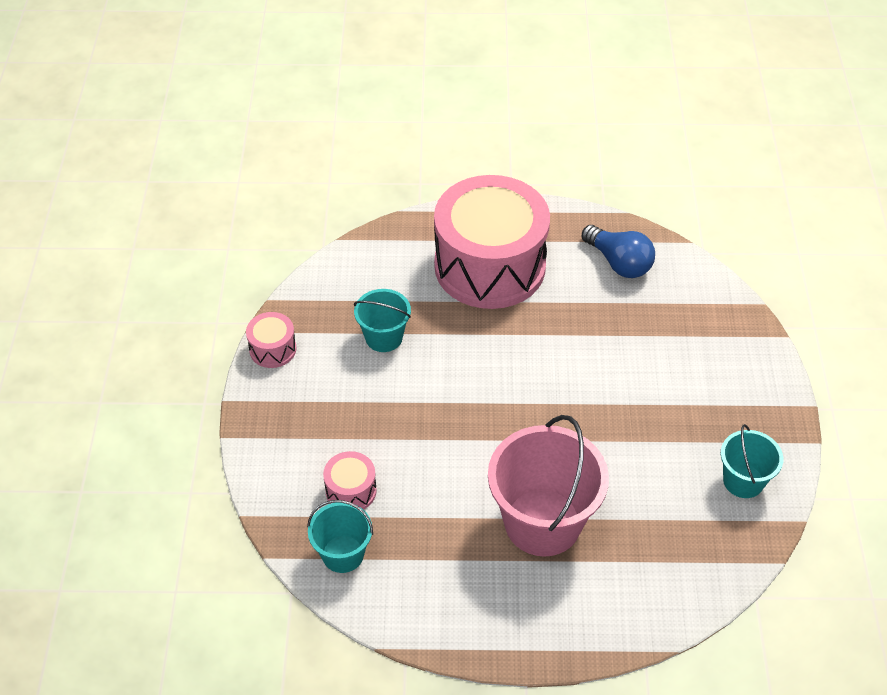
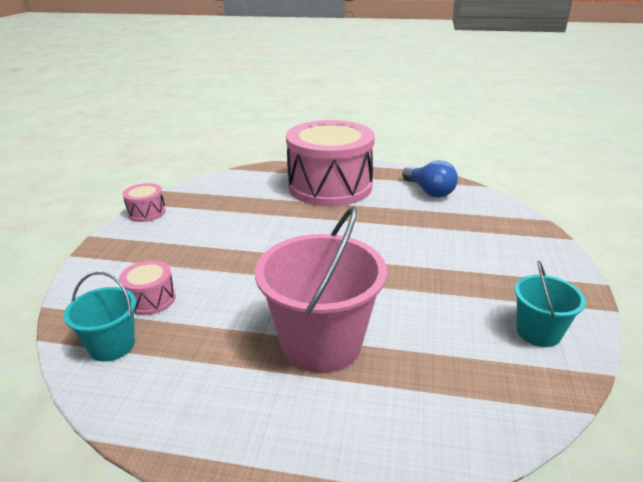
camera: 10 degrees right, 20 degrees down
(384, 337) = (233, 213): turquoise bucket -> none

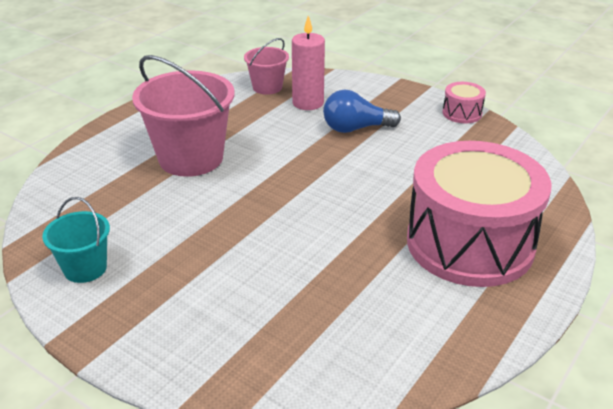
camera: 115 degrees right, 5 degrees up
(112, 346) = (267, 87): turquoise bucket -> pink bucket
(151, 299) = (308, 103): pink drum -> pink candle
(429, 191) = (403, 334): blue light bulb -> blue light bulb (355, 128)

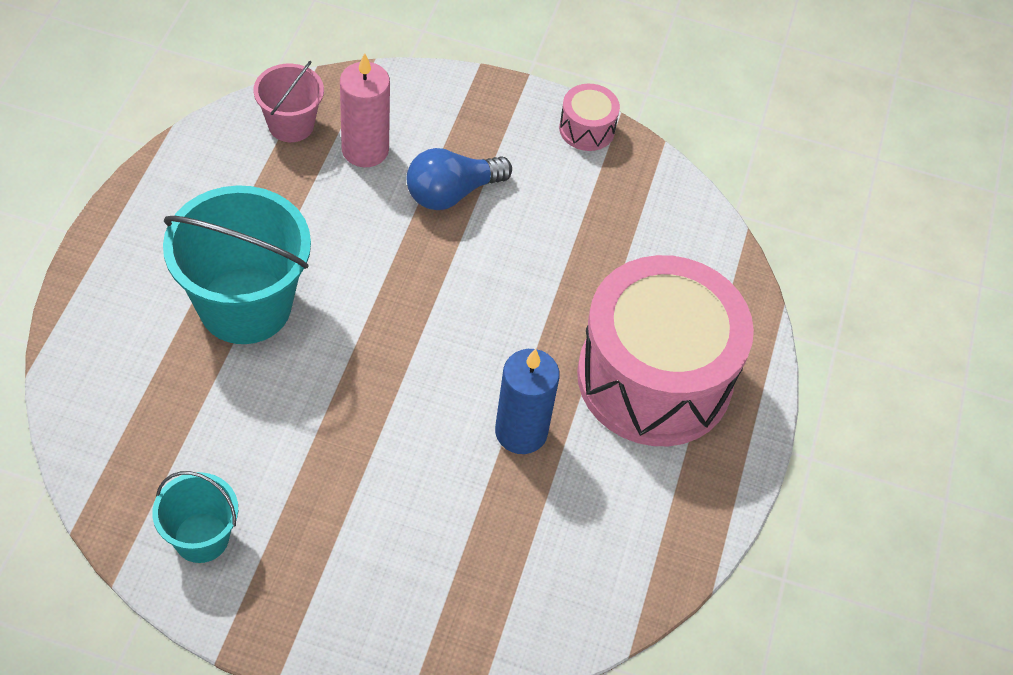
camera: 25 degrees left, 20 degrees up
(191, 158) = (245, 305): pink bucket -> turquoise bucket
(351, 255) = (521, 432): none -> blue candle

